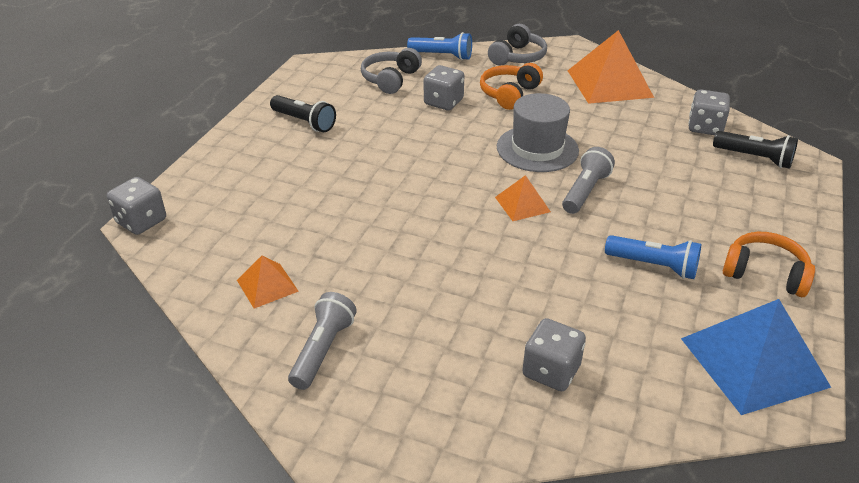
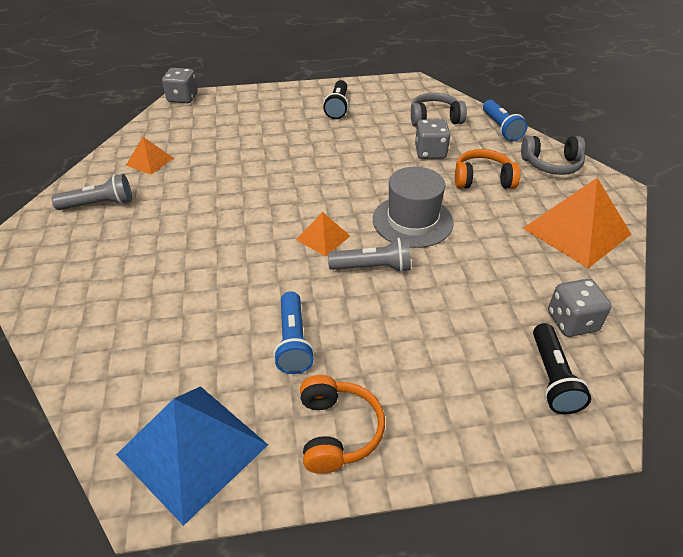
camera: 60 degrees right, 5 degrees up
(551, 371) = (123, 316): grey dice -> none

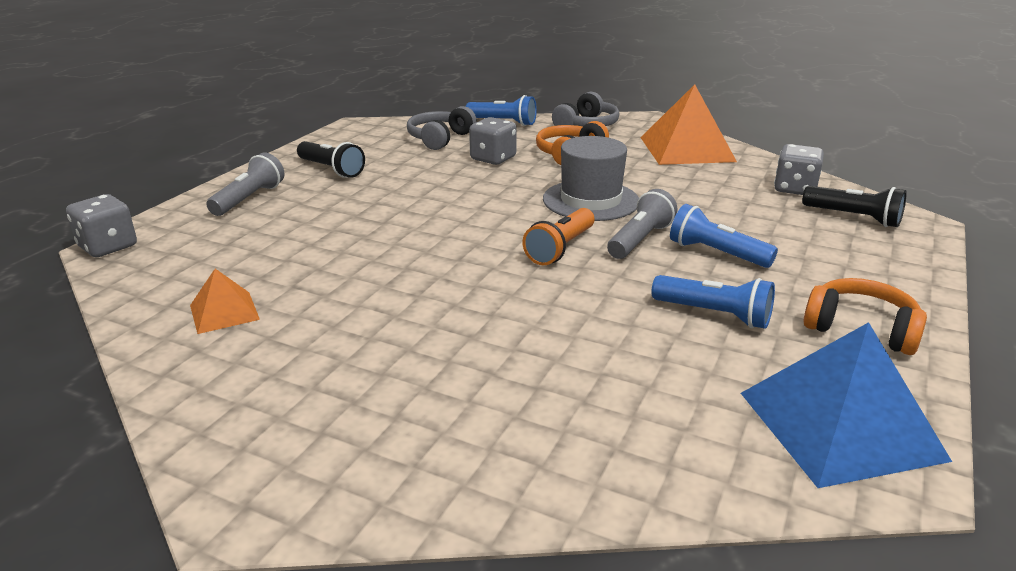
camera: 55 degrees left, 15 degrees down
(99, 204) = (264, 381): grey flashlight -> grey flashlight (249, 199)
(323, 238) = (561, 249): orange pyramid -> orange flashlight
(389, 313) = (716, 253): none -> blue flashlight

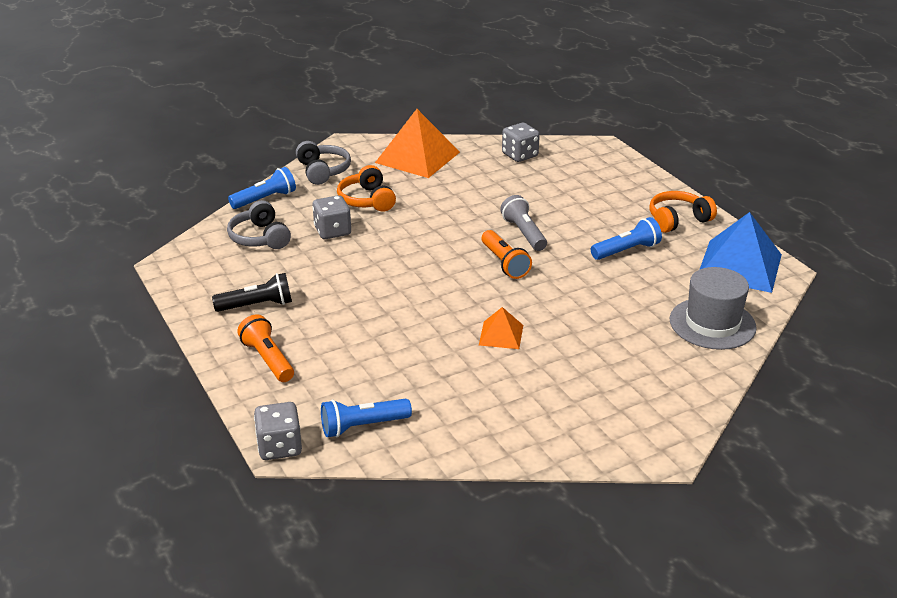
camera: 55 degrees left, 5 degrees up
(224, 312) = (451, 413): orange pyramid -> orange pyramid (501, 335)
(249, 199) = (267, 359): grey flashlight -> orange flashlight
(590, 200) = (451, 225): grey hat -> grey hat (712, 323)
(716, 253) = (566, 218): blue flashlight -> blue flashlight (362, 426)
(854, 217) = (574, 159): black flashlight -> none

